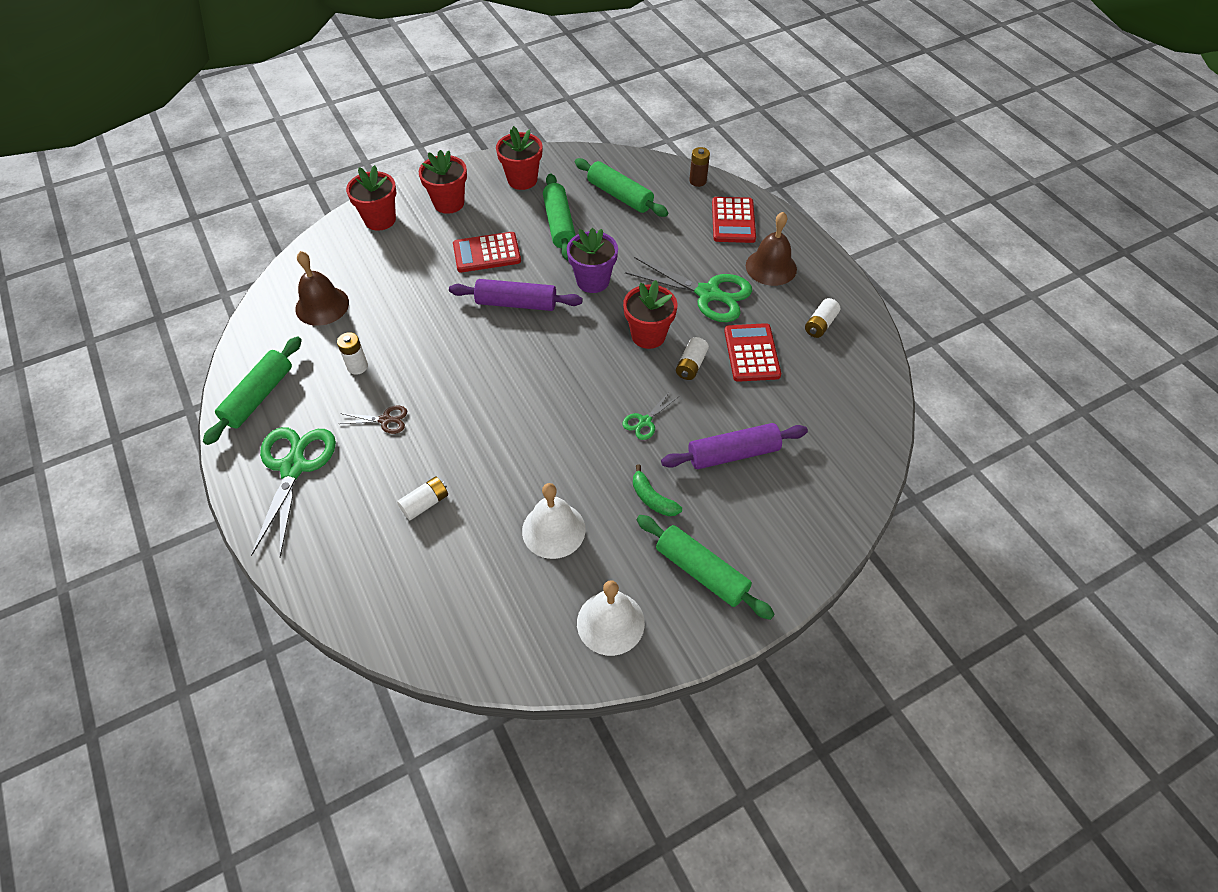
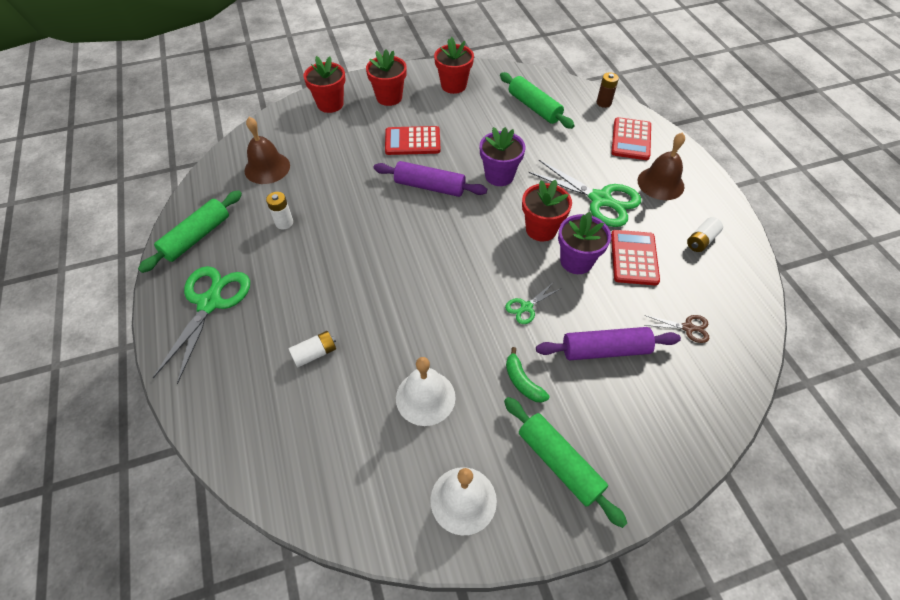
camera: 10 degrees right, 0 degrees up
(385, 420) = (297, 272): brown scissors -> brown scissors (687, 328)
(559, 224) = (478, 125): green rolling pin -> none
(691, 365) = (576, 261): white battery -> purple flower pot

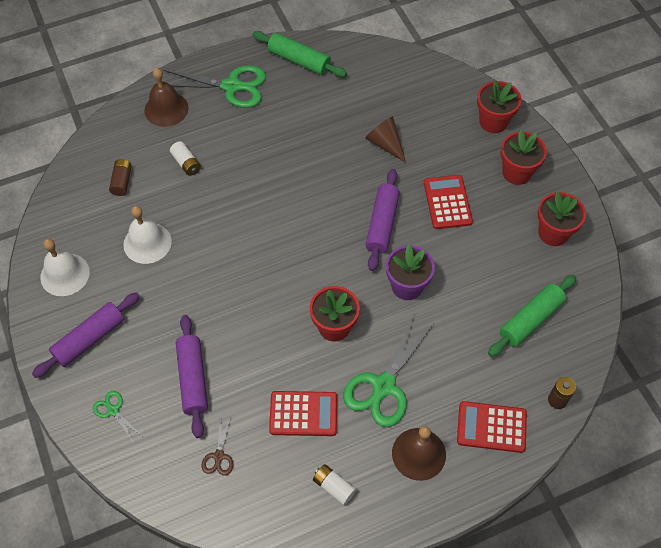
camera: 85 degrees right, 5 degrees up
(267, 168) = (389, 89): brown bell -> brown bell (166, 109)
(284, 223) = (321, 116): white battery -> none
(326, 429) = (122, 182): none -> brown battery
(335, 176) = (385, 144): none -> brown cone
(522, 381) = (161, 312): green banana -> none
(526, 307) = (237, 314): green scissors -> green scissors (113, 411)
(559, 463) = (89, 339): green rolling pin -> purple rolling pin
(576, 261) = (295, 358): purple flower pot -> none

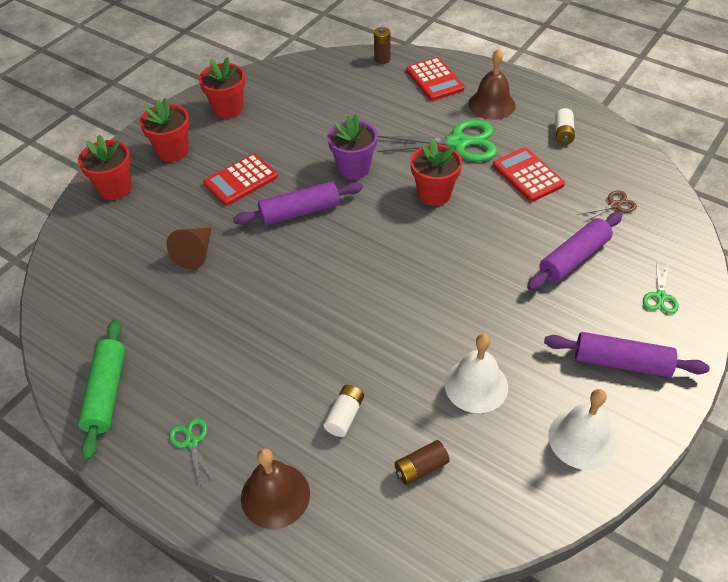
camera: 120 degrees left, 10 degrees down
(231, 86) = (191, 442): green scissors -> green scissors, size x0.47
(530, 320) = (325, 92): green rolling pin -> none

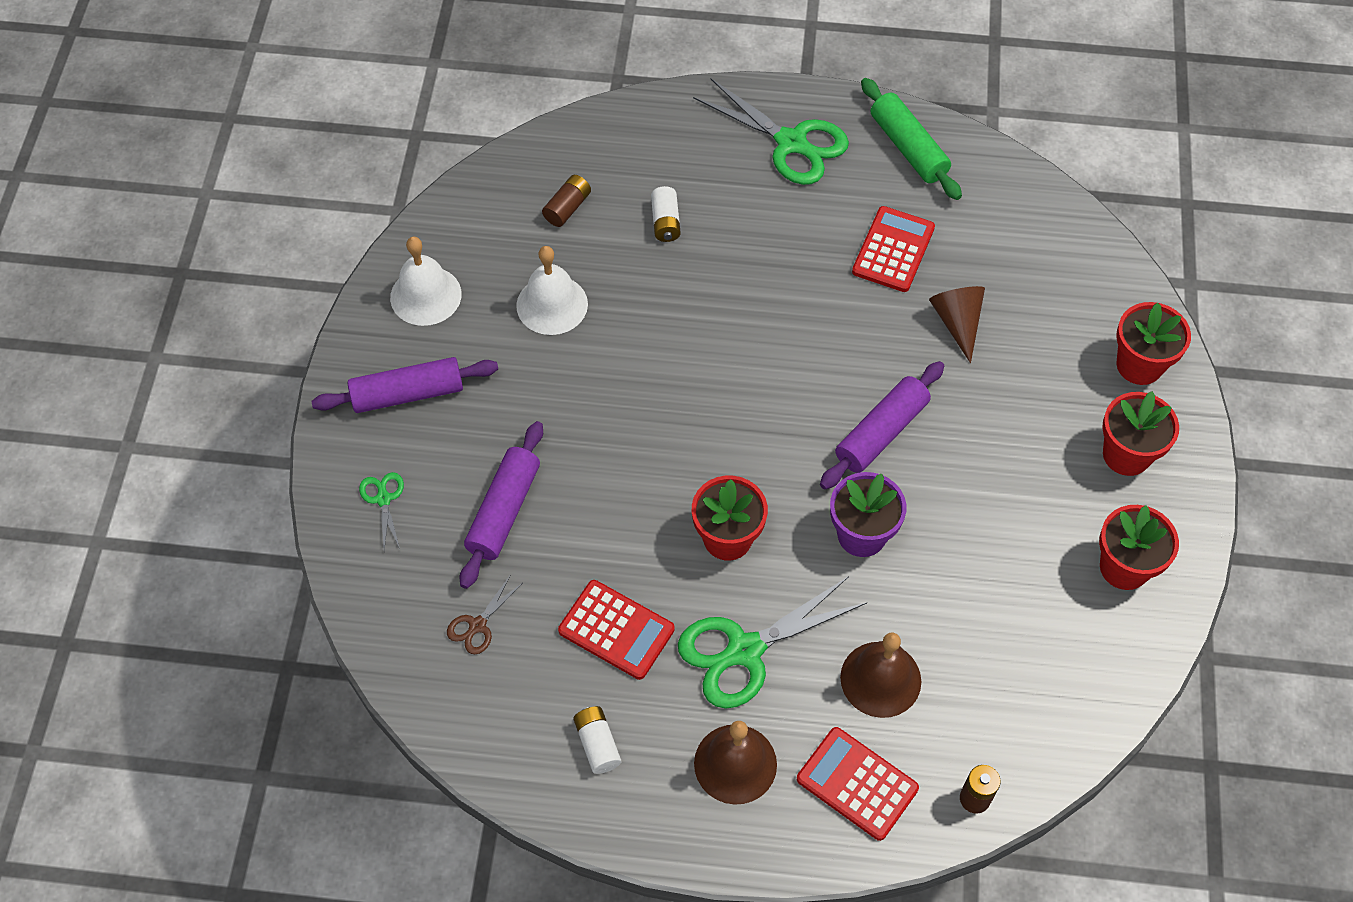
camera: 150 degrees right, 10 degrees up
(191, 442) = (791, 143): green scissors -> green scissors, size x2.11
(241, 180) = (995, 448): red calculator -> red calculator (893, 250)
(275, 495) = (683, 135): brown bell -> brown bell (880, 679)

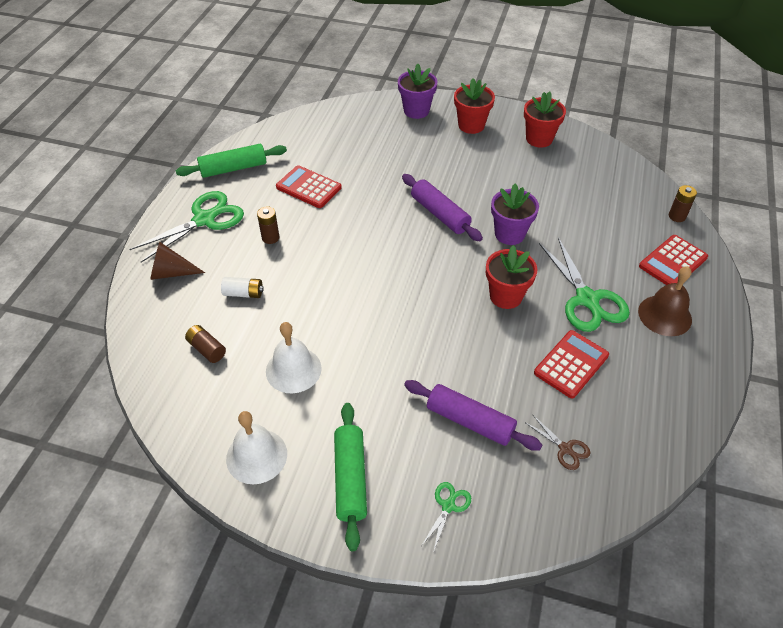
camera: 80 degrees left, 10 degrees down
(383, 499) = (448, 506): green scissors -> green scissors turned 120 degrees clockwise
(408, 394) = (350, 478): purple rolling pin -> green rolling pin
(597, 744) = (656, 385): white battery -> none
(775, 227) = (270, 238): none -> brown battery
(880, 679) = (605, 241): brown bell -> none
(957, 322) = (370, 170): brown cone -> brown cone (171, 272)
(1139, 365) = (416, 111): red flower pot -> purple flower pot

